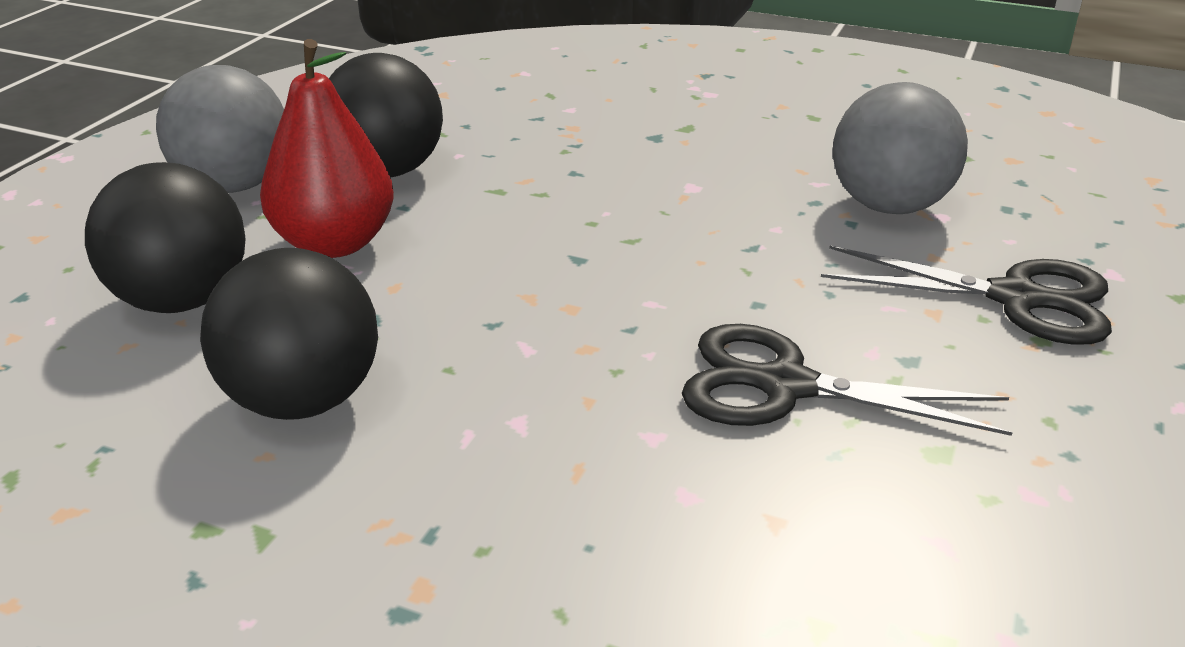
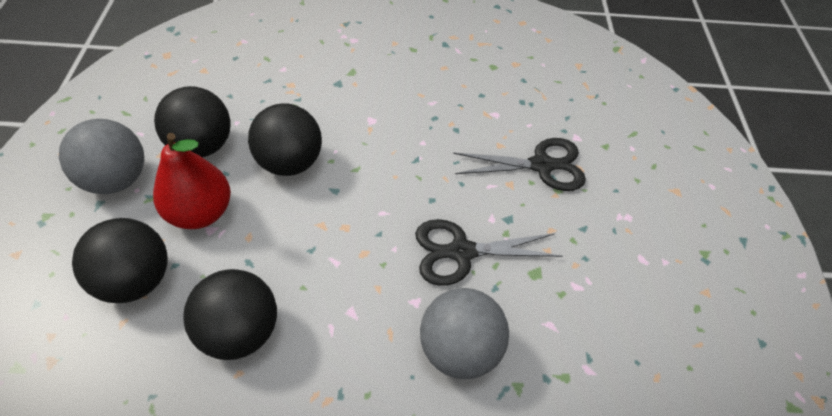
camera: 25 degrees left, 20 degrees up
(518, 212) = (290, 162): none -> black ball
(889, 206) = (470, 113): grey ball -> grey ball (459, 349)

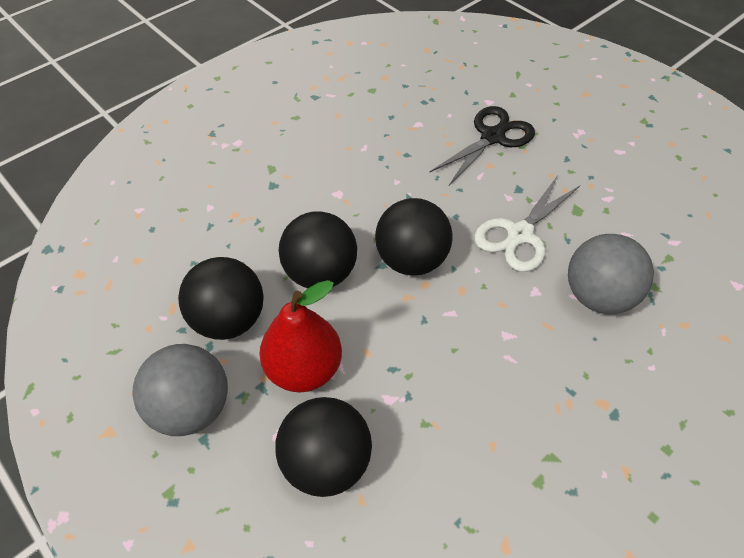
camera: 40 degrees left, 0 degrees up
(240, 331) = (455, 419): black ball -> black ball (411, 260)
(461, 252) = (520, 235): black scissors -> white scissors

